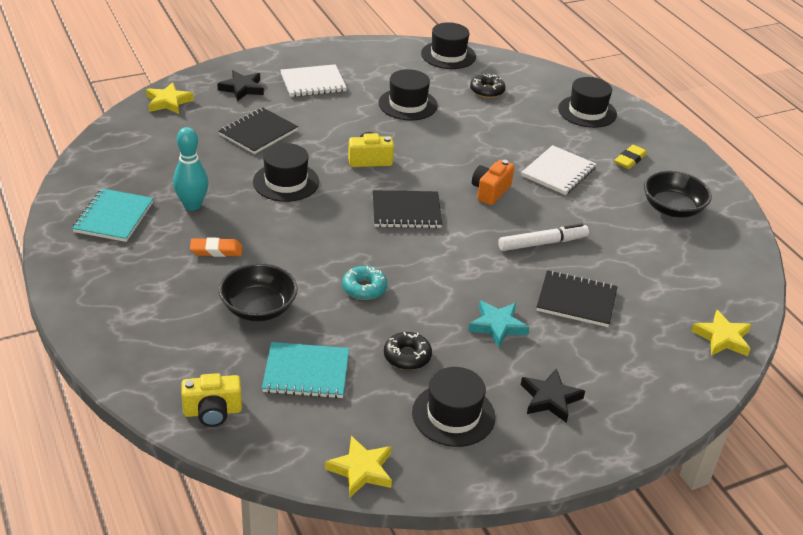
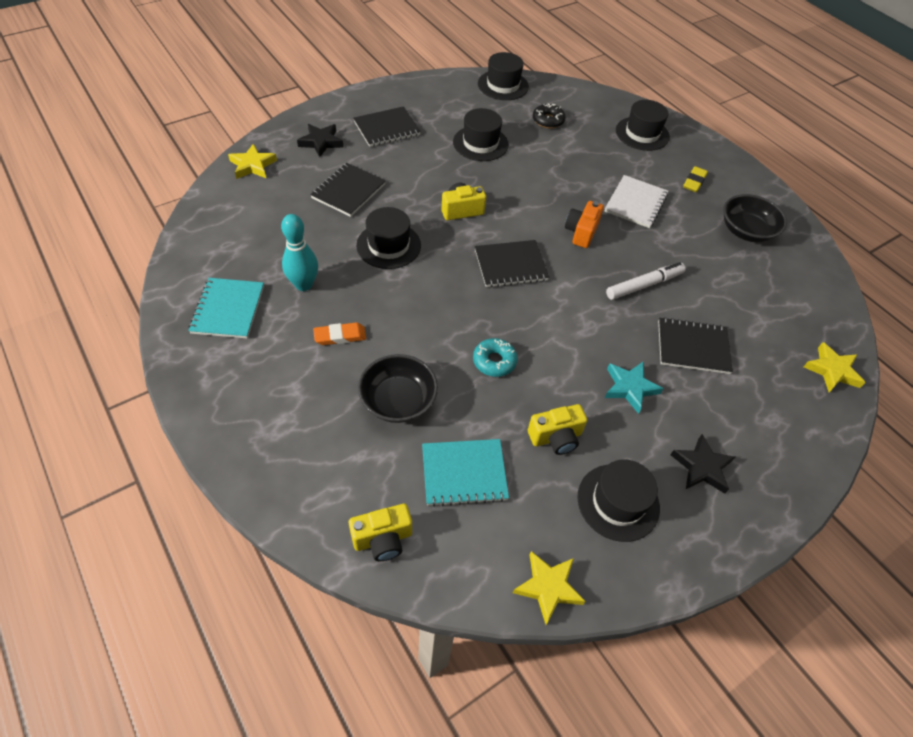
camera: 10 degrees left, 15 degrees up
(313, 83) = (387, 128): white notebook -> black notebook
(407, 356) = (556, 437): black donut -> yellow camera

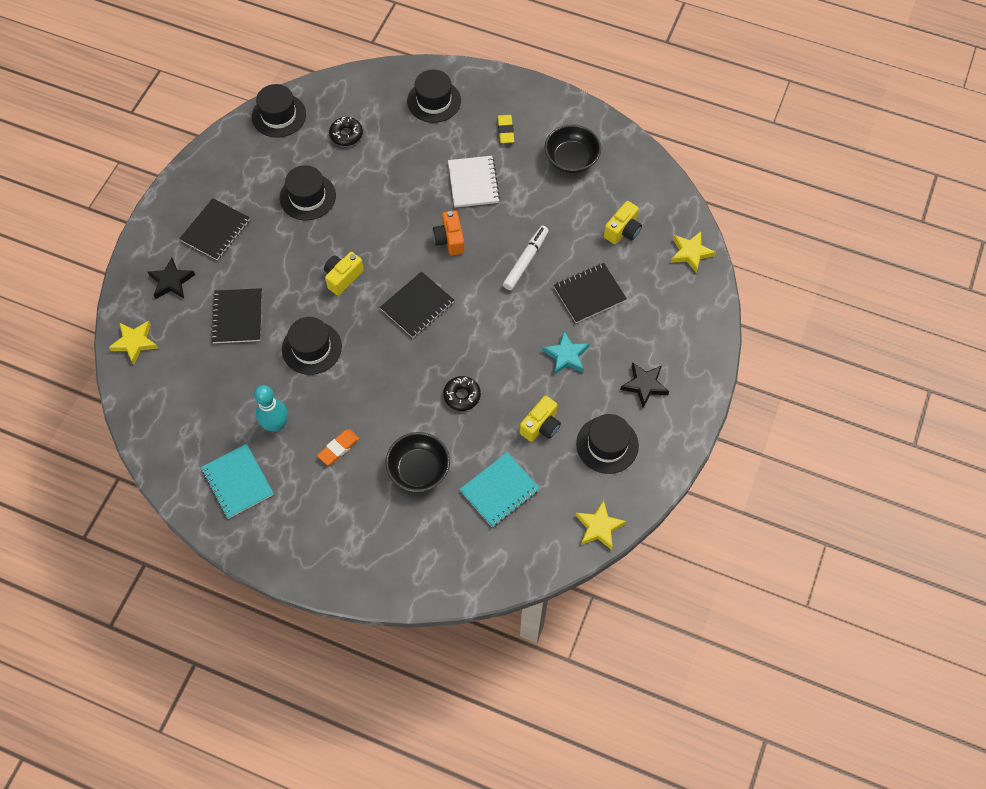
camera: 30 degrees left, 10 degrees up
(383, 539) = (480, 566): yellow camera -> yellow camera (622, 230)
(494, 361) = (462, 396): turquoise donut -> black donut

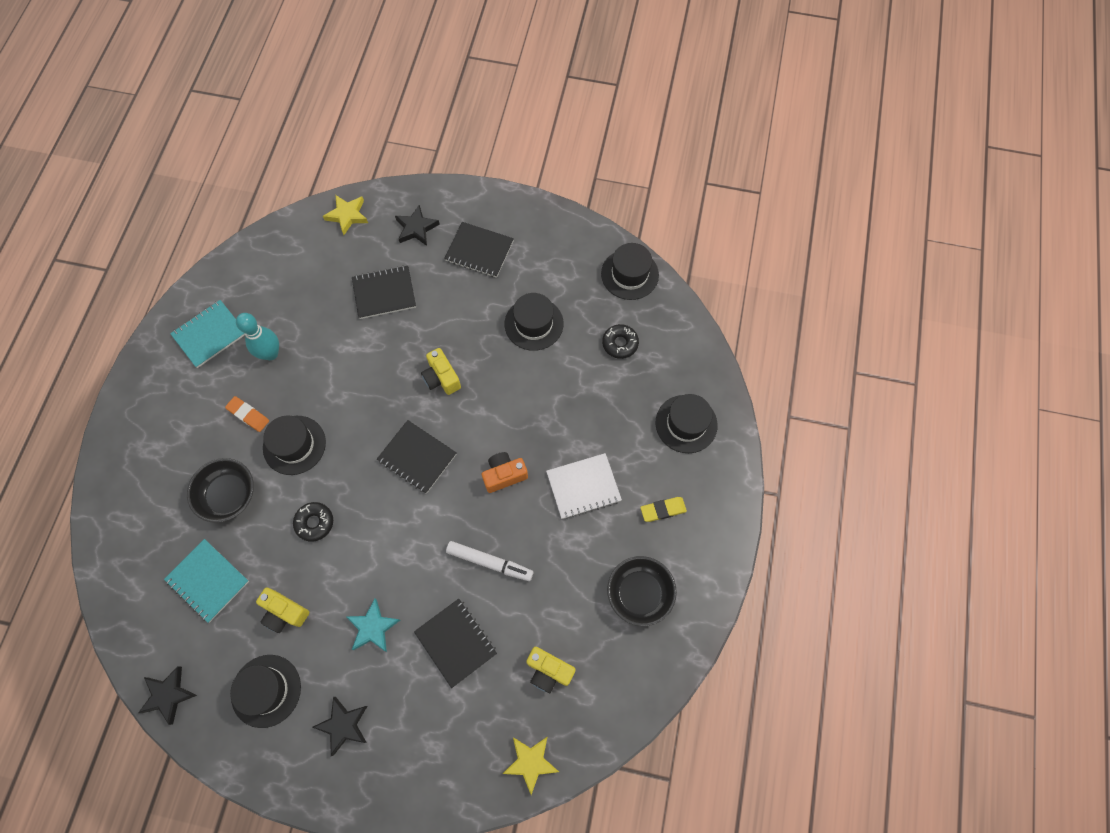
camera: 80 degrees right, 5 degrees up
(312, 348) = (357, 366): black hat -> black hat (294, 445)
(343, 277) = (441, 378): yellow camera -> yellow camera turned 150 degrees counterclockwise
(599, 527) = (168, 695): yellow star -> black star

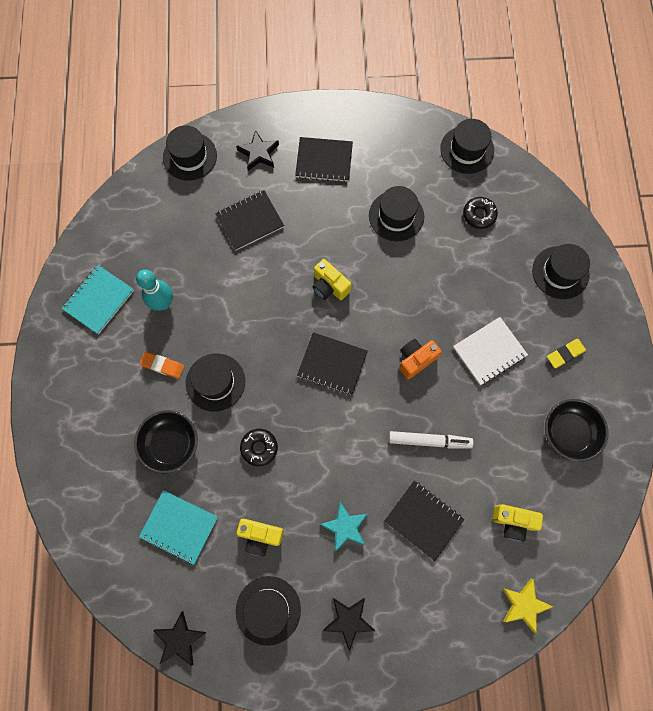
camera: 15 degrees left, 5 degrees up
(347, 215) = (190, 156): yellow star -> black hat

